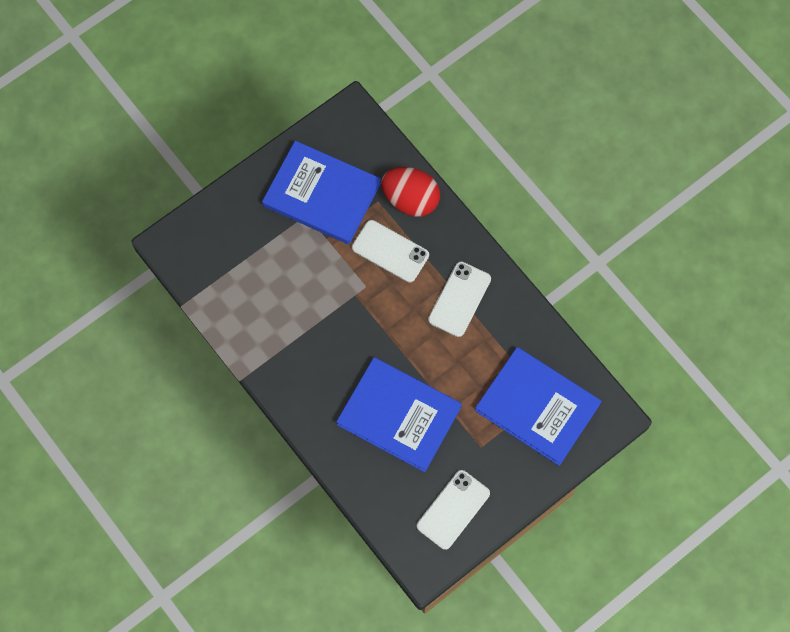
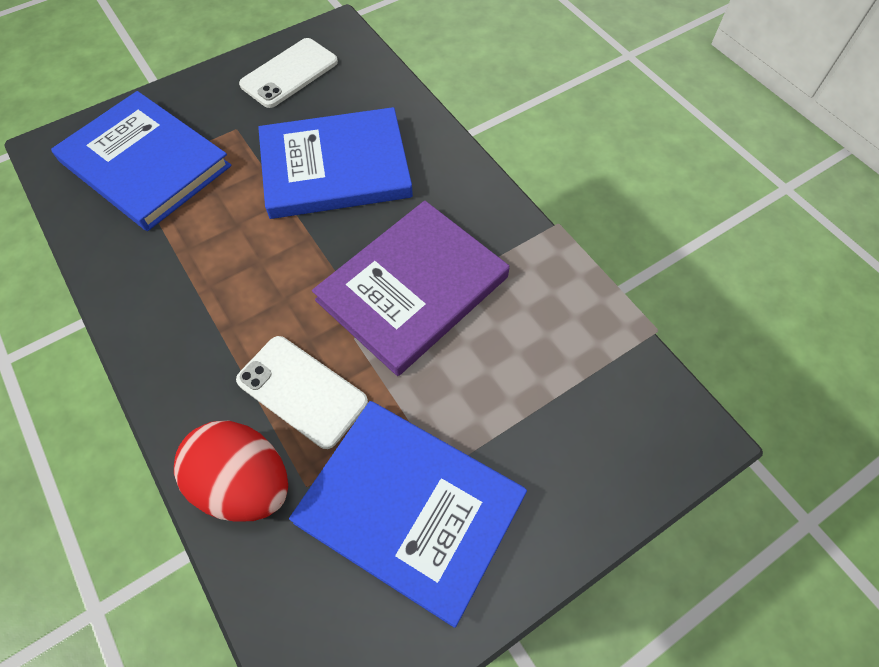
camera: 175 degrees left, 10 degrees down
(333, 322) = (412, 289): none -> purple book
(399, 415) = (335, 168): blue book -> blue book turned 45 degrees counterclockwise
(459, 299) = (208, 306): white phone -> none

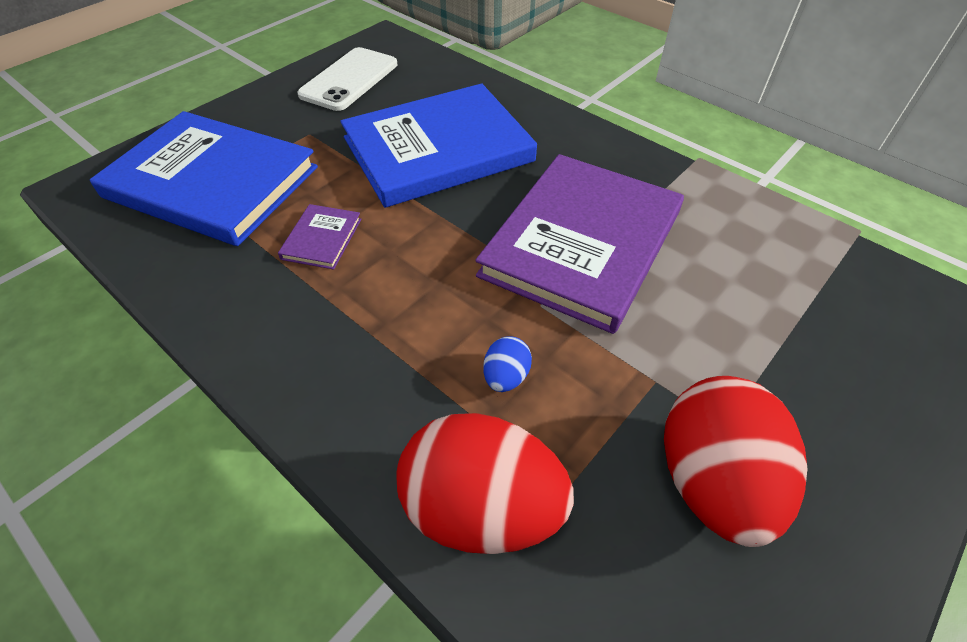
camera: 15 degrees left, 10 degrees down
(211, 238) = (322, 239): none -> purple book
(302, 391) = (506, 377): white phone -> blue egg
(410, 509) = (712, 481): blue book -> red egg

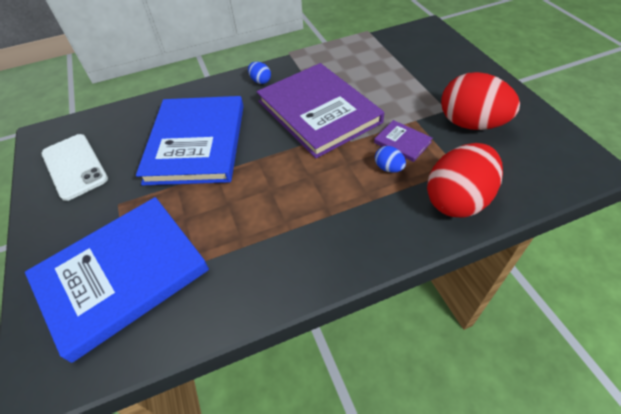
camera: 60 degrees left, 0 degrees up
(322, 239) = (235, 220): purple book -> purple book (402, 142)
(604, 156) = (260, 81): none -> blue egg

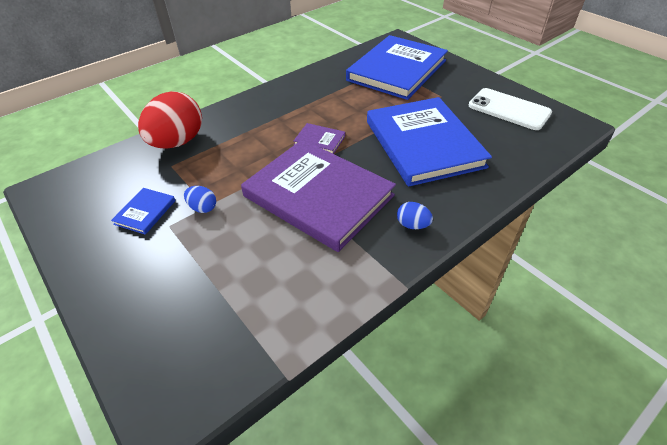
camera: 160 degrees right, 5 degrees down
(388, 168) = (235, 154): blue egg -> blue egg (203, 208)
(402, 142) = (222, 179): purple book -> purple book (319, 140)
(471, 123) = (145, 212): red egg -> blue book

